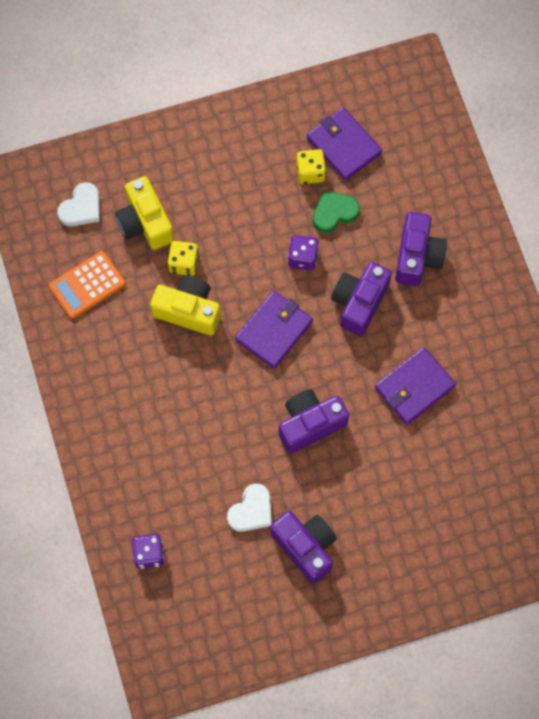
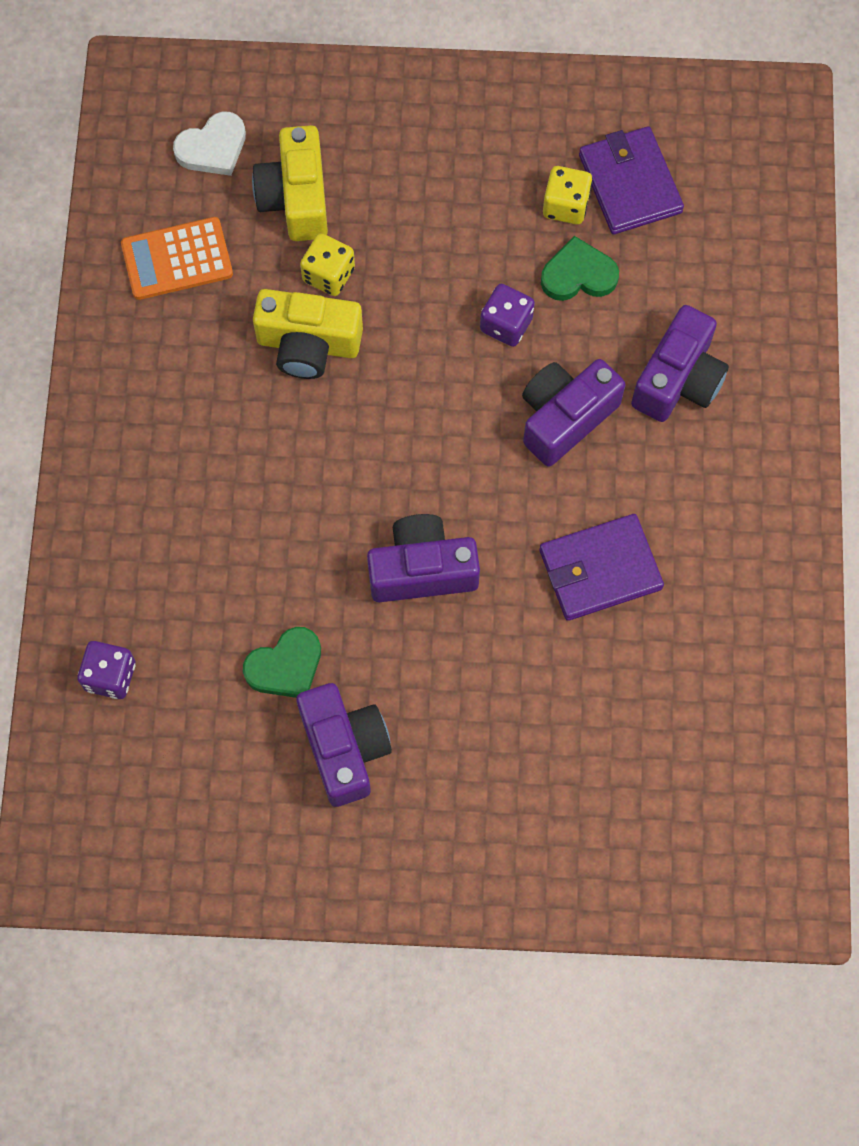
camera: 20 degrees right, 0 degrees up
(188, 310) = (308, 344): yellow camera -> yellow camera turned 150 degrees clockwise
(251, 510) = (285, 666): white heart -> green heart
(274, 330) = (422, 415): purple wallet -> none

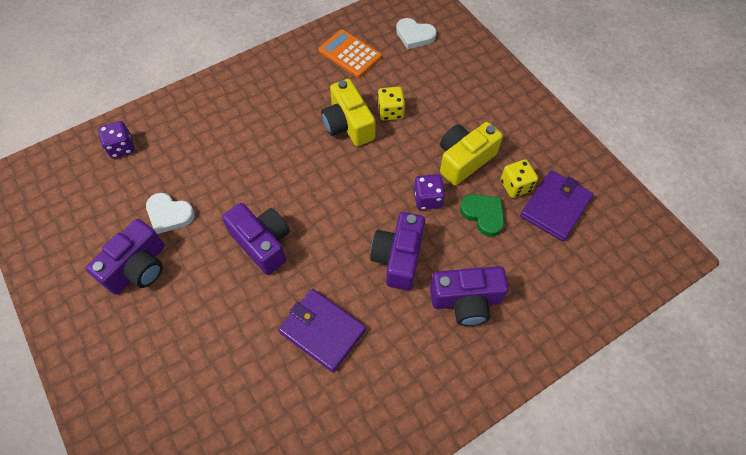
camera: 55 degrees right, 10 degrees down
(285, 666) = (169, 214): green heart -> white heart
(296, 198) = (418, 77): yellow camera -> yellow camera (464, 160)
(565, 417) = (398, 258): purple camera -> purple camera turned 90 degrees counterclockwise

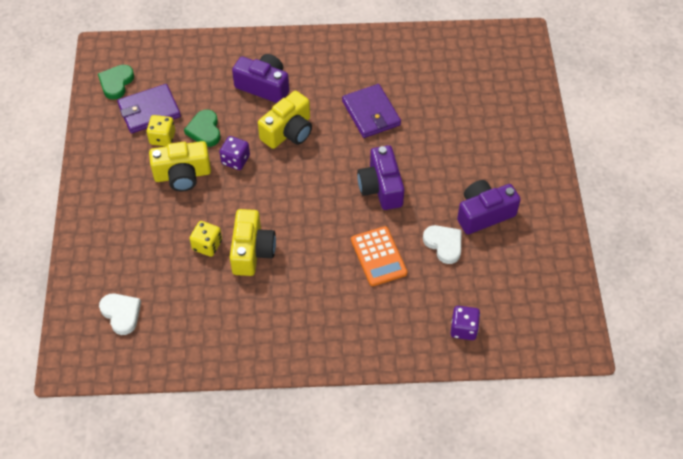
camera: 150 degrees left, 5 degrees down
(349, 54) = (198, 325): orange calculator -> orange calculator (378, 256)
(398, 258) = (288, 132): purple camera -> yellow camera
(617, 220) = (116, 83): none -> green heart

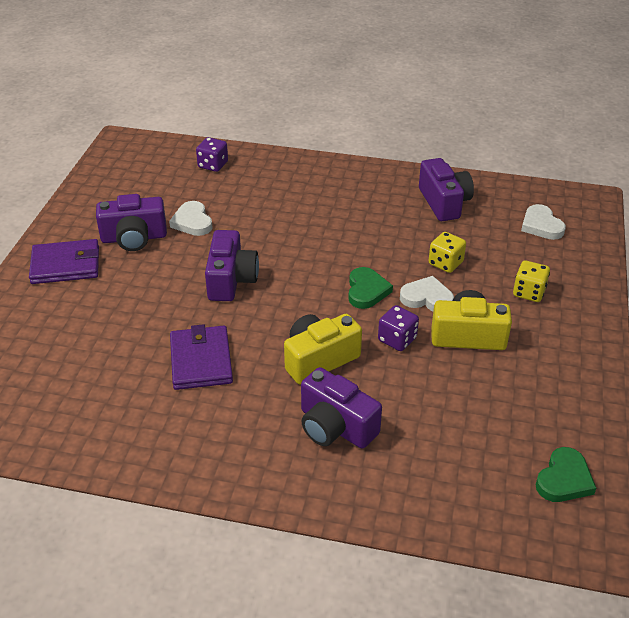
camera: 165 degrees left, 15 degrees down
(149, 111) = (511, 425): purple wallet -> purple wallet (66, 265)
(162, 138) = (492, 384): yellow dice -> yellow dice (529, 292)
(204, 130) = (432, 383): green heart -> green heart (366, 291)
(217, 325) = (444, 202): none -> purple camera
(218, 204) = (427, 298): none -> white heart
(252, 251) = (396, 250): yellow camera -> none
(378, 256) = (264, 224): orange calculator -> none

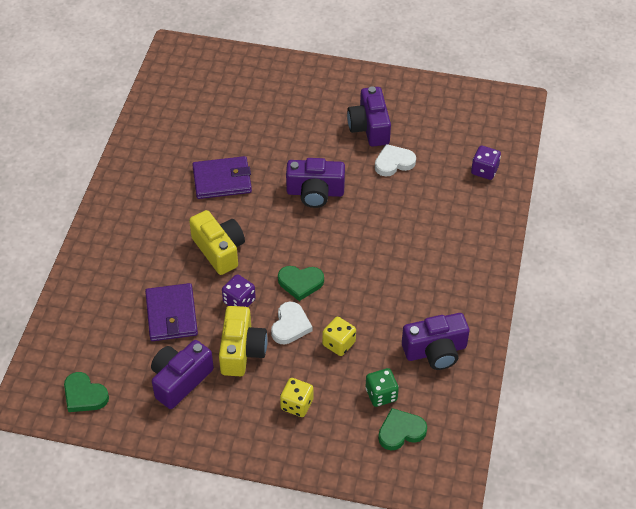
camera: 90 degrees right, 10 degrees up
(66, 265) = (333, 91): purple wallet -> purple wallet (171, 315)
(335, 426) = (150, 259): purple camera -> purple camera (180, 380)
(502, 236) = (381, 394): none -> green dice
(541, 225) = (401, 431): white heart -> green heart

